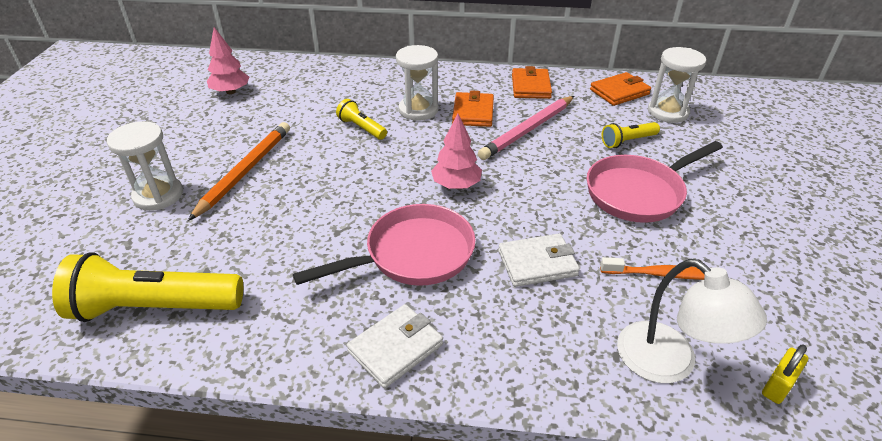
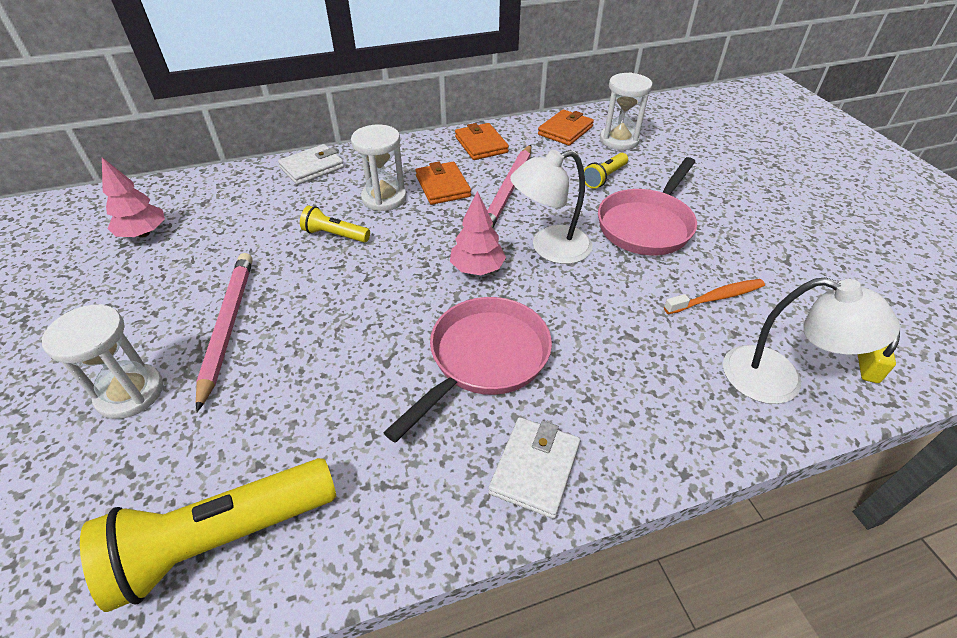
camera: 25 degrees left, 5 degrees up
(245, 171) = (228, 326): orange pencil -> pink pencil
(531, 187) = (550, 248): none -> white lamp
(537, 263) = (607, 325): white wallet -> white wallet (312, 168)

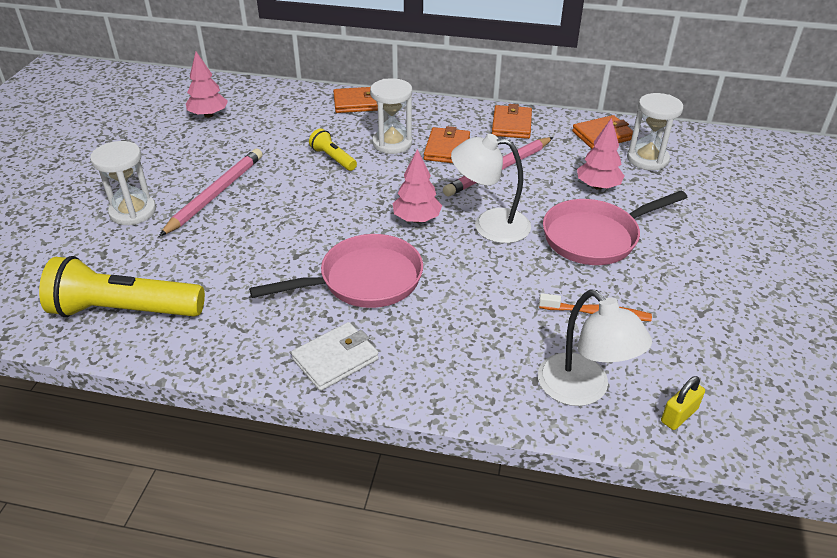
camera: 30 degrees right, 5 degrees down
(312, 168) = (358, 103): white wallet -> orange wallet
(604, 177) = (598, 186): yellow flashlight -> pink tree

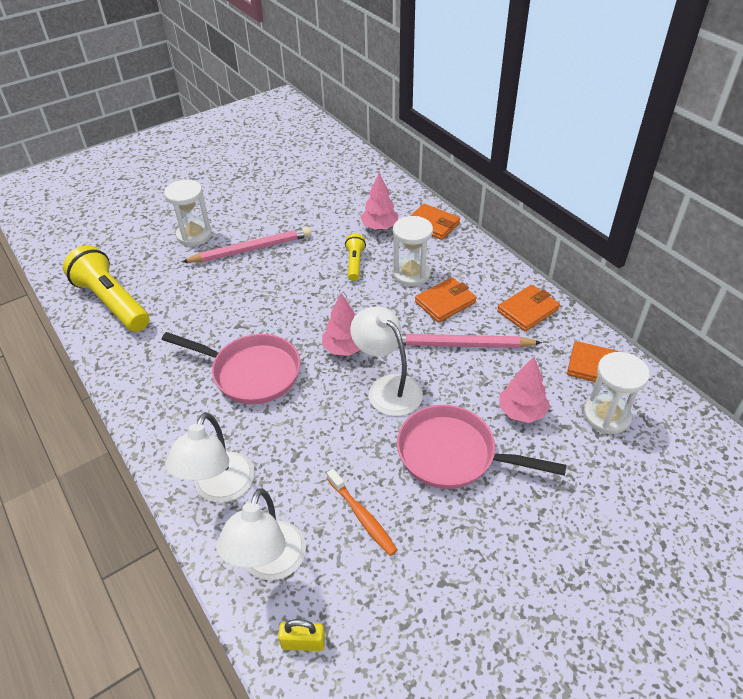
camera: 45 degrees right, 5 degrees up
(208, 115) = (322, 183): pink tree -> pink tree (379, 227)
(335, 359) = (165, 416): white wallet -> none
(467, 373) = (219, 489): none -> white lamp

